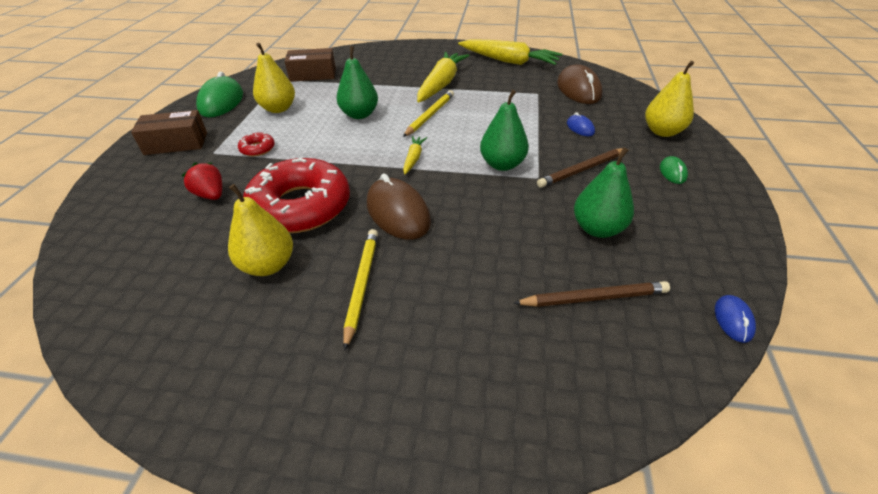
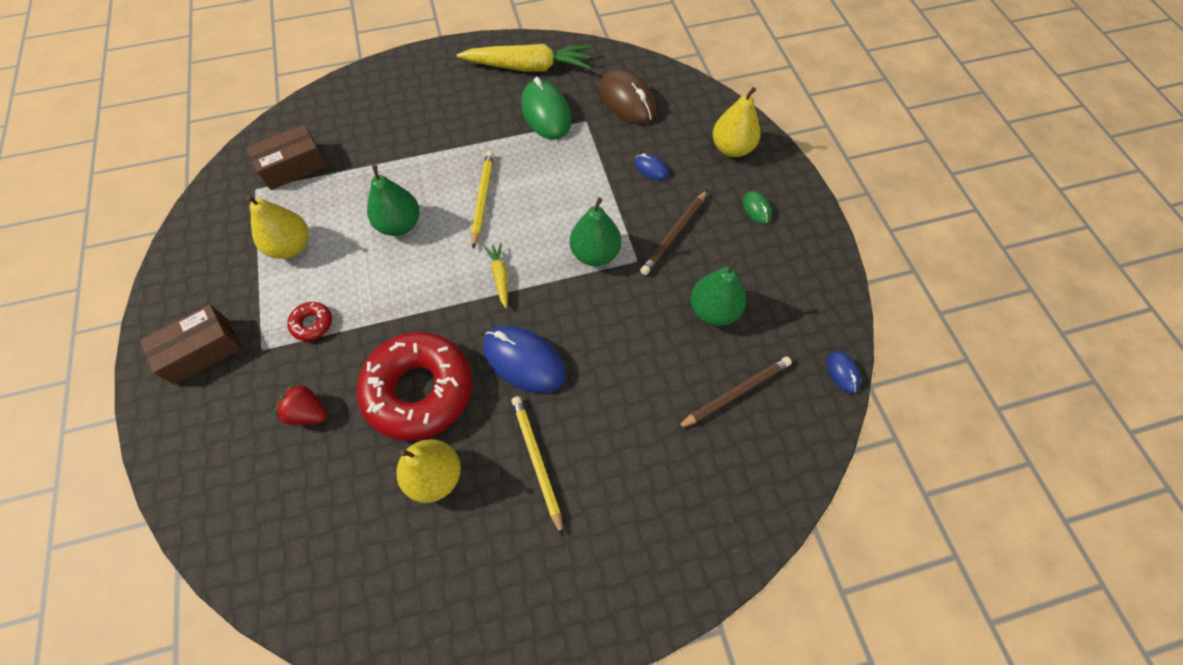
camera: 25 degrees left, 20 degrees up
(221, 102) = (204, 258): green mouse -> green mouse (546, 113)
(398, 213) = (524, 361): brown mouse -> blue mouse
(441, 84) = (468, 137): yellow carrot -> none

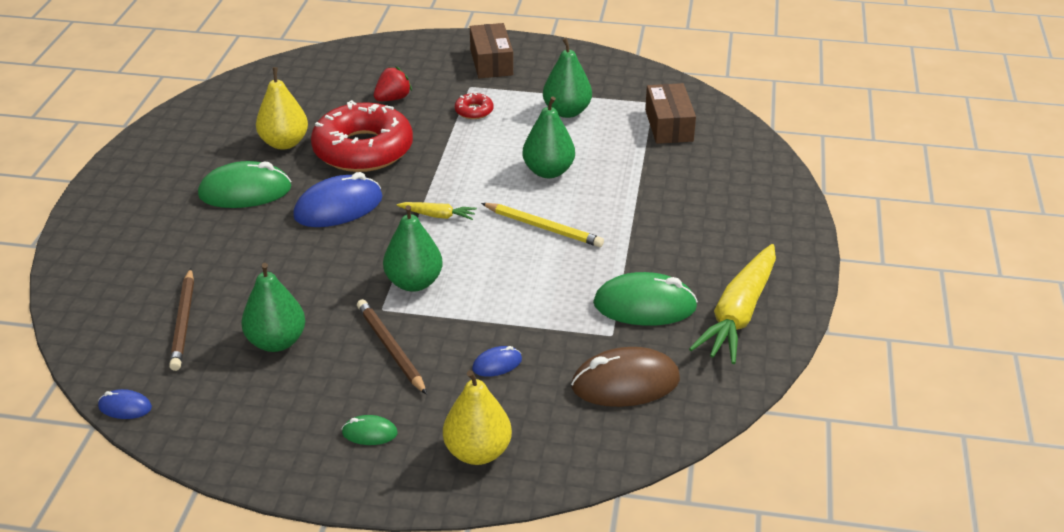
camera: 115 degrees right, 25 degrees down
(291, 247) = (567, 112): yellow pear -> green pear
(537, 461) = (245, 191): yellow pencil -> green mouse

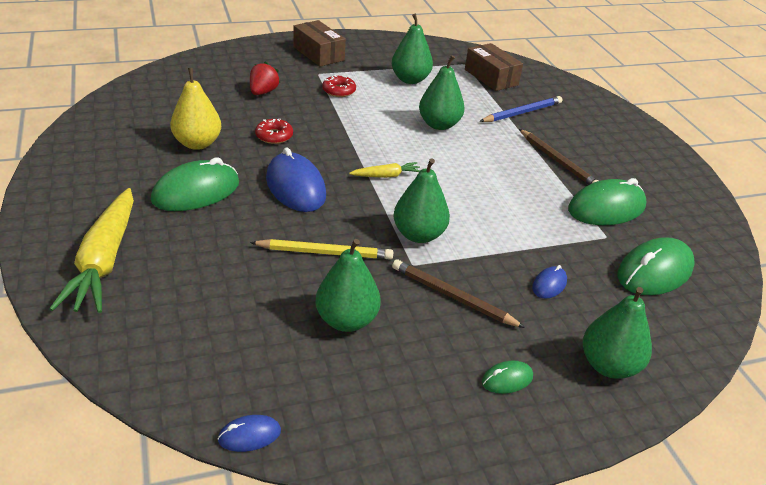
camera: 30 degrees left, 0 degrees up
(183, 322) = (238, 328): brown pencil -> brown pencil (558, 161)
(338, 207) = (295, 187): blue mouse -> blue mouse turned 60 degrees counterclockwise
(363, 149) = (274, 136): red donut -> red donut, size x0.40
(477, 452) = (608, 365): yellow pear -> green pear
(543, 227) = (476, 167): yellow pencil -> yellow pencil (325, 252)
(625, 383) = (654, 272): brown mouse -> green mouse
(662, 176) = (522, 112): none -> blue pencil
(738, 314) = (672, 198): yellow carrot -> yellow carrot (104, 261)

